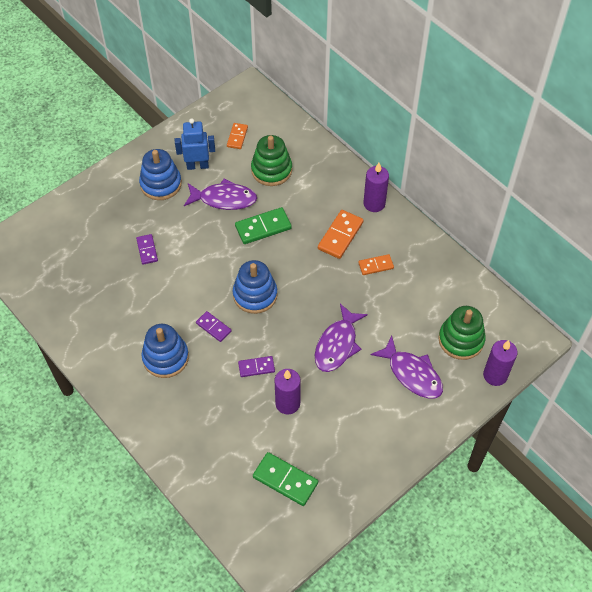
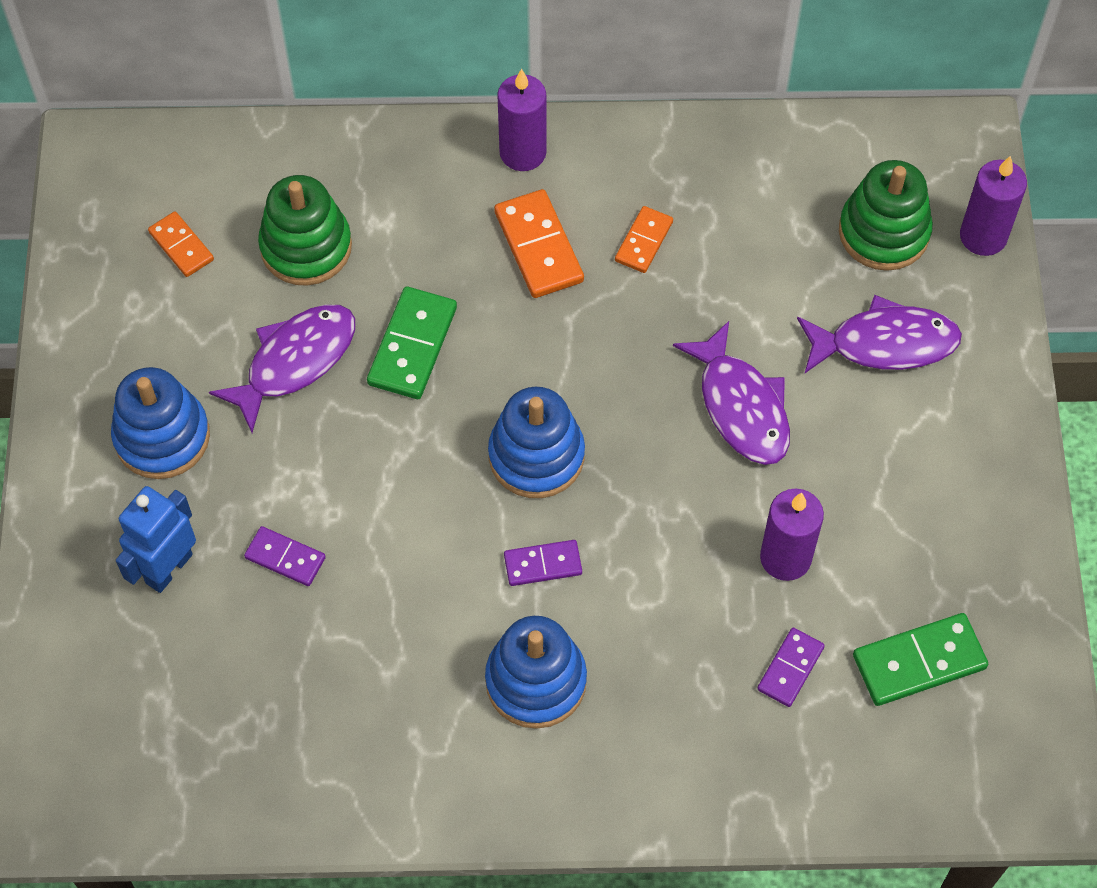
camera: 50 degrees left, 5 degrees up
(197, 165) = (181, 351): blue robot -> blue robot (168, 568)
(256, 367) = (678, 555): purple domino -> purple domino (790, 668)

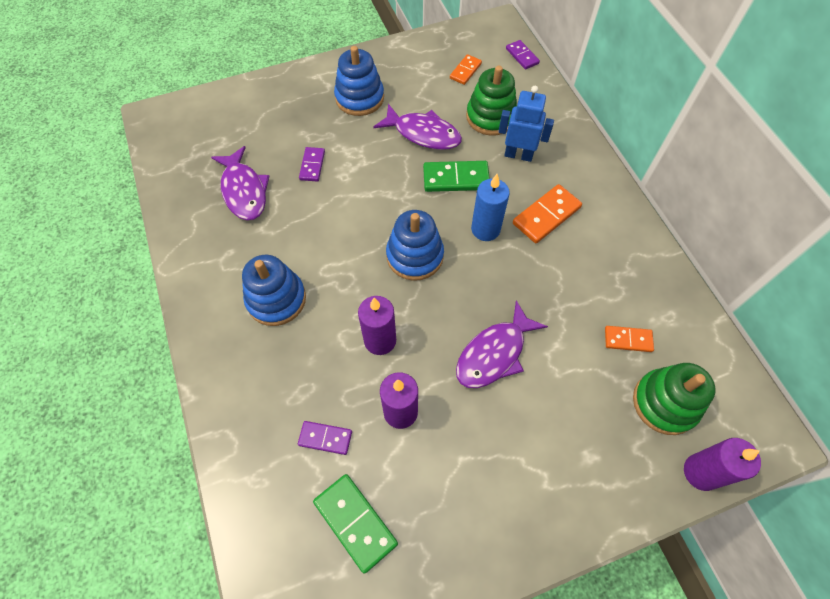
camera: 70 degrees right, 0 degrees up
(168, 568) = (291, 123): blue robot -> blue robot (518, 155)
(523, 152) = (602, 189): purple candle -> purple candle (380, 340)
(528, 339) = (485, 229): none -> blue candle
(543, 564) = (348, 280): purple domino -> purple domino (522, 56)
(644, 241) = (579, 266): orange domino -> orange domino (628, 340)
(884, 343) = (581, 428): purple fish -> purple fish (244, 190)

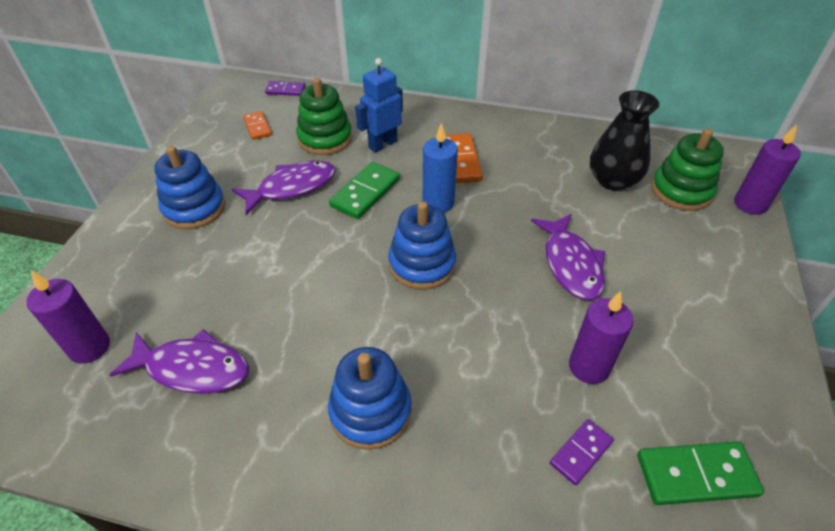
camera: 55 degrees left, 15 degrees down
(312, 165) = (231, 288): purple domino -> none
(380, 340) = (496, 341): purple candle -> purple candle (89, 347)
(628, 340) = (613, 180): orange domino -> black vase

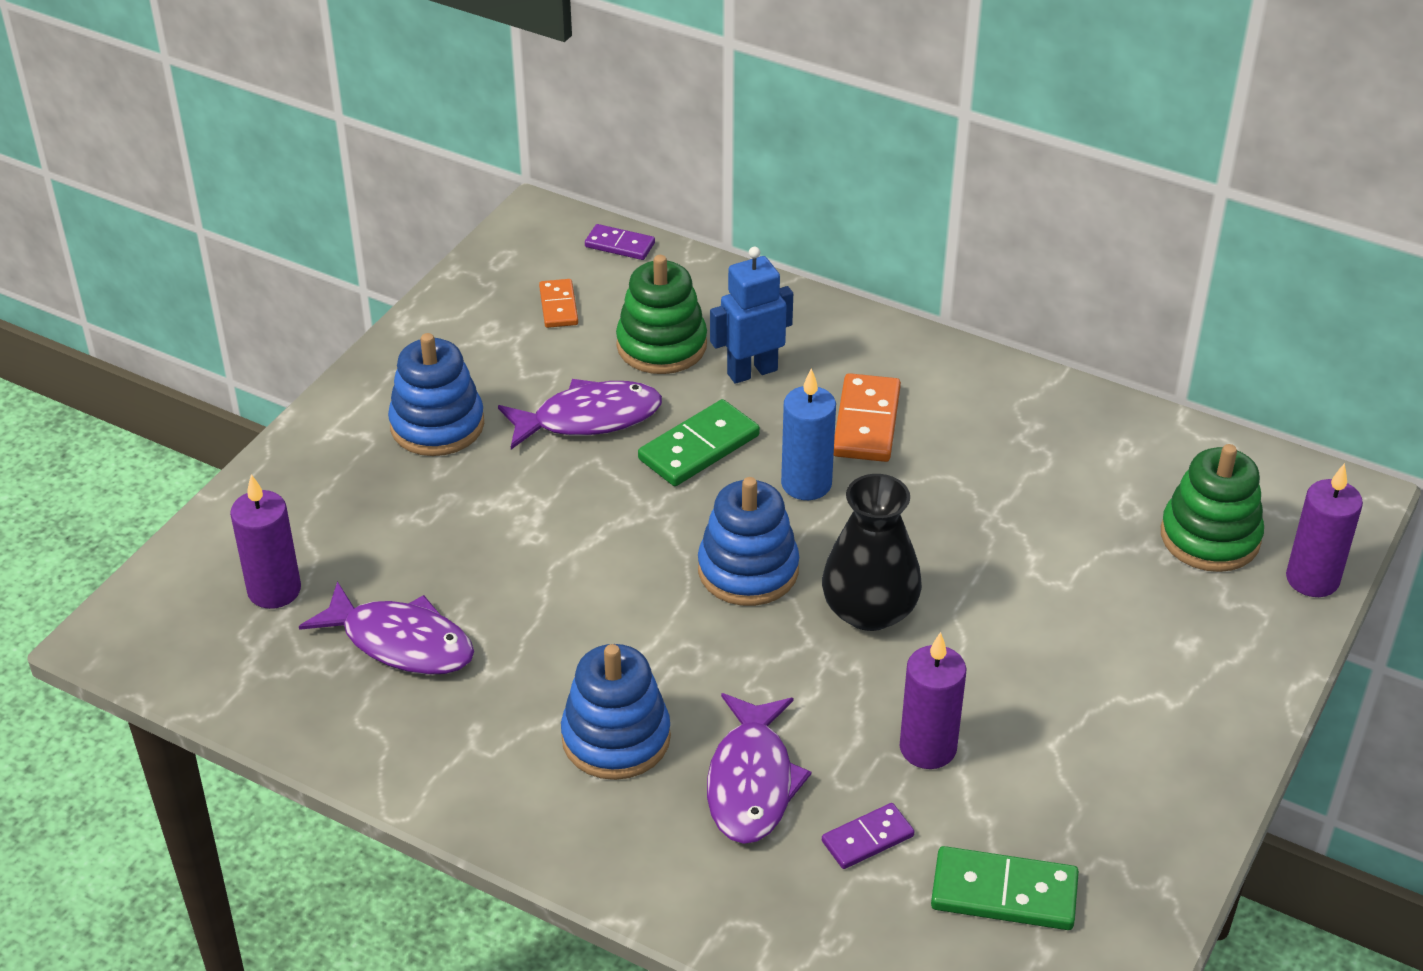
camera: 15 degrees right, 5 degrees down
(570, 264) = (970, 612): purple fish -> purple fish (751, 782)
(613, 180) = (1105, 499): black vase -> black vase (869, 610)

